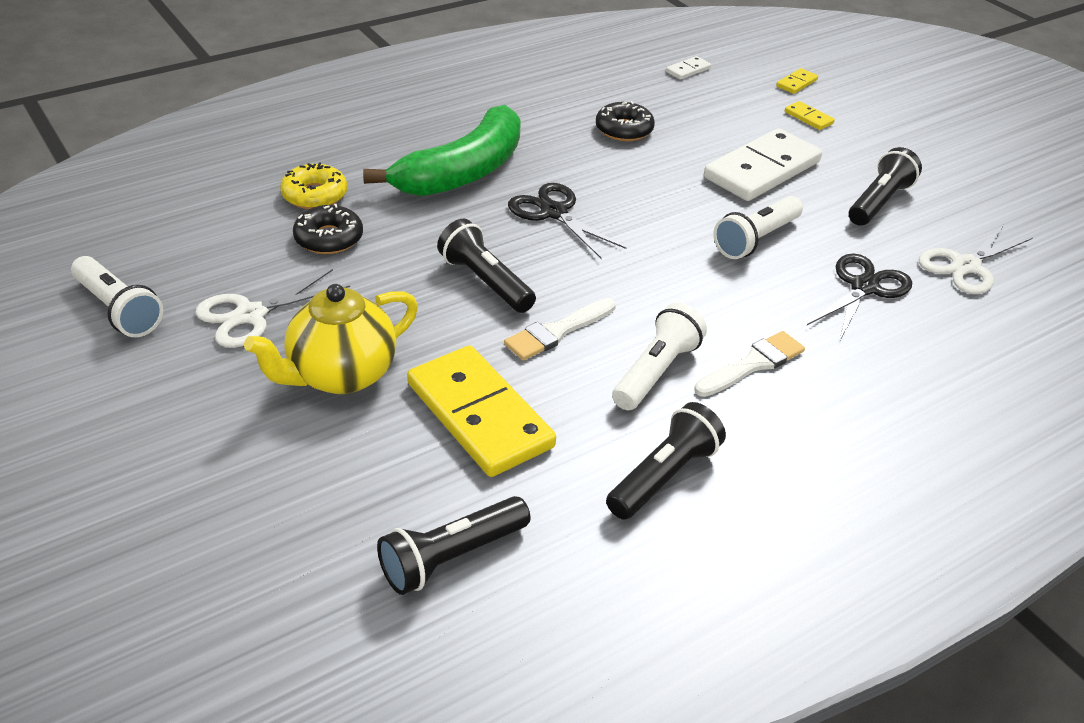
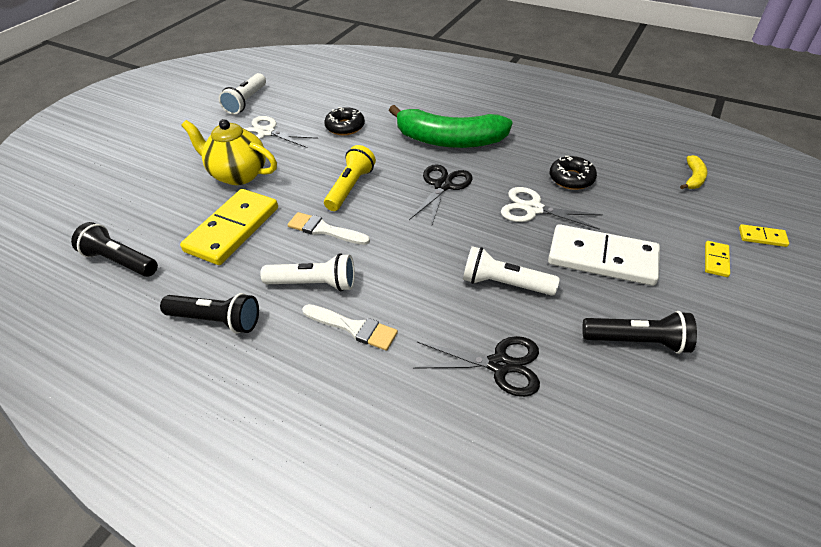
camera: 65 degrees right, 5 degrees up
(314, 195) = (378, 108): yellow donut -> none
(485, 282) = (350, 187): black flashlight -> yellow flashlight
(688, 70) = (693, 178): white domino -> yellow banana
(966, 266) = (600, 431): white scissors -> white scissors (533, 209)

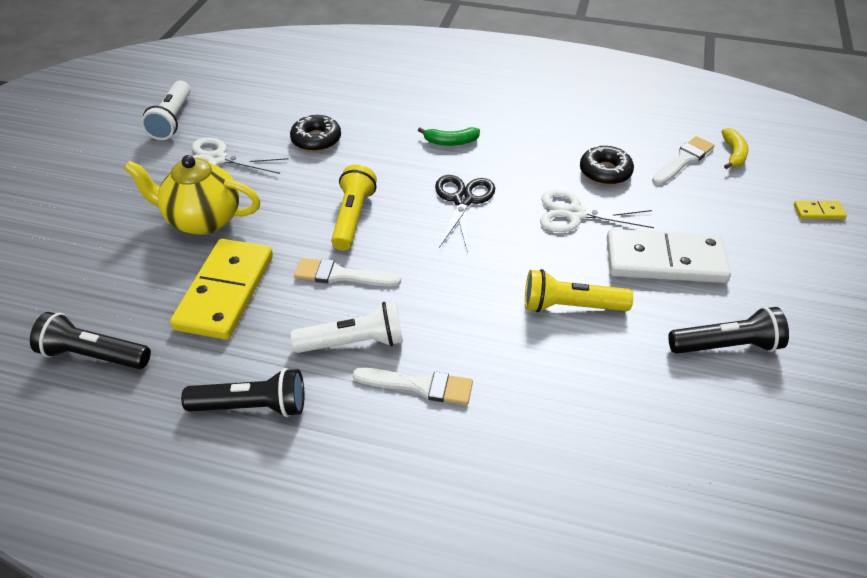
camera: 15 degrees left, 0 degrees up
(449, 140) = (450, 142): green banana -> green banana, size x0.41
(499, 365) = (594, 397): black scissors -> none
(504, 284) = (571, 306): white flashlight -> yellow flashlight
(645, 178) = (683, 160): none -> white brush
(716, 260) = (780, 244): yellow domino -> none

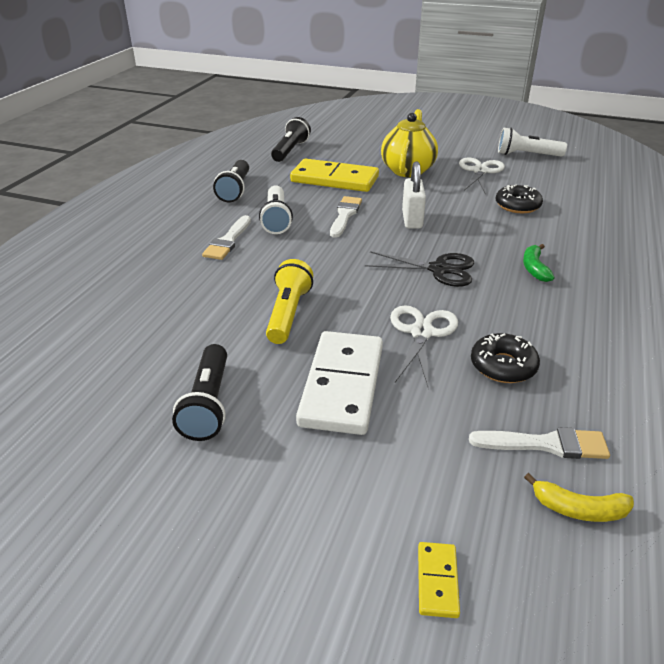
camera: 95 degrees right, 10 degrees down
(353, 217) = (412, 220): yellow flashlight -> white padlock
(683, 160) = (546, 444): white brush -> white brush turned 45 degrees counterclockwise

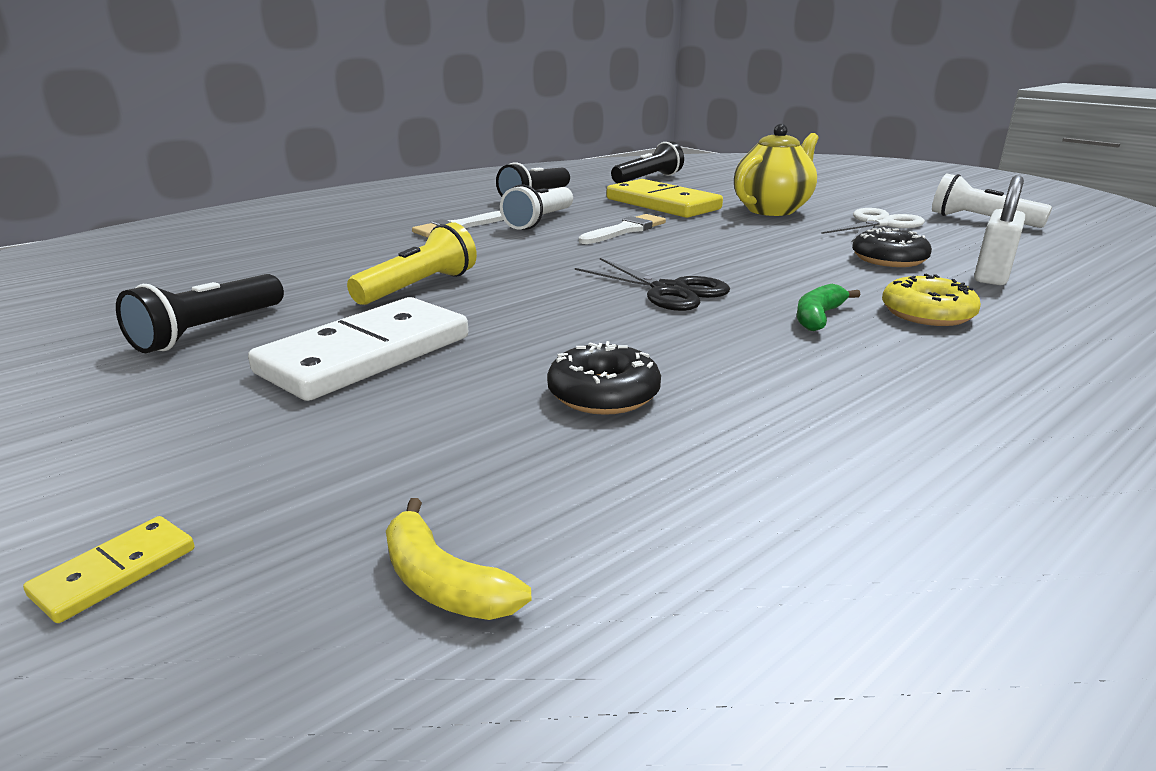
camera: 30 degrees right, 10 degrees down
(412, 220) = (706, 246): white padlock -> white padlock (992, 275)
(421, 333) = (545, 337): white scissors -> none
(546, 444) = (524, 491): white brush -> none
(578, 249) = (927, 314): none -> yellow donut

